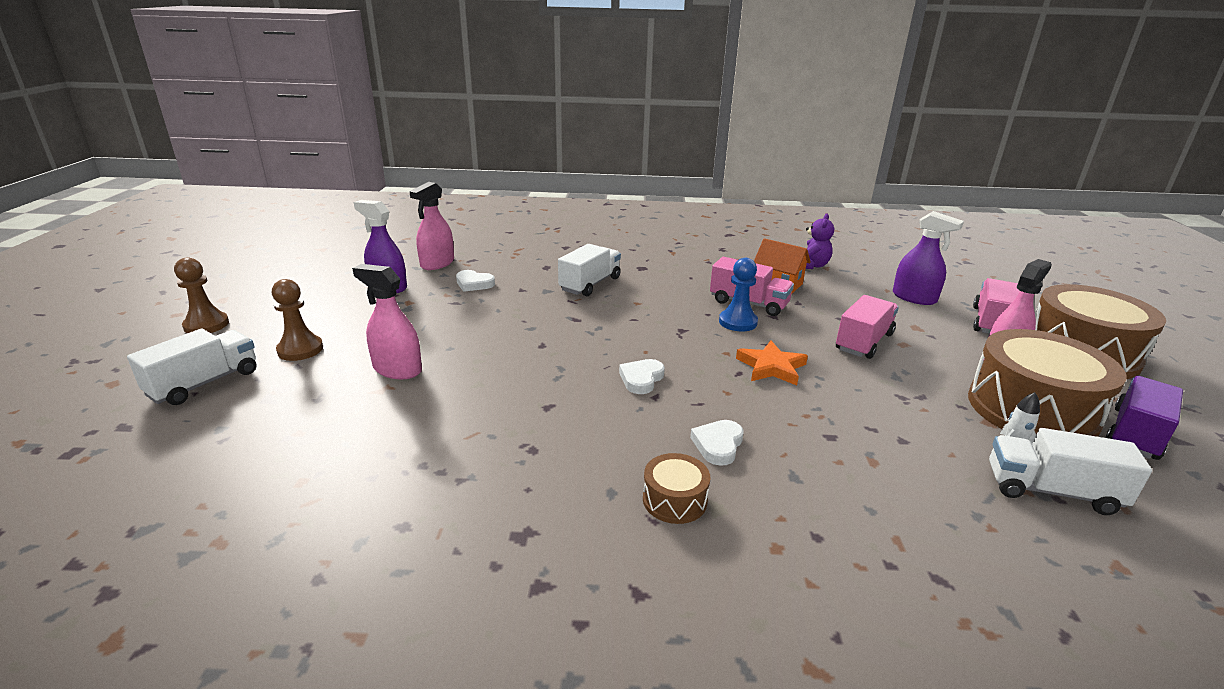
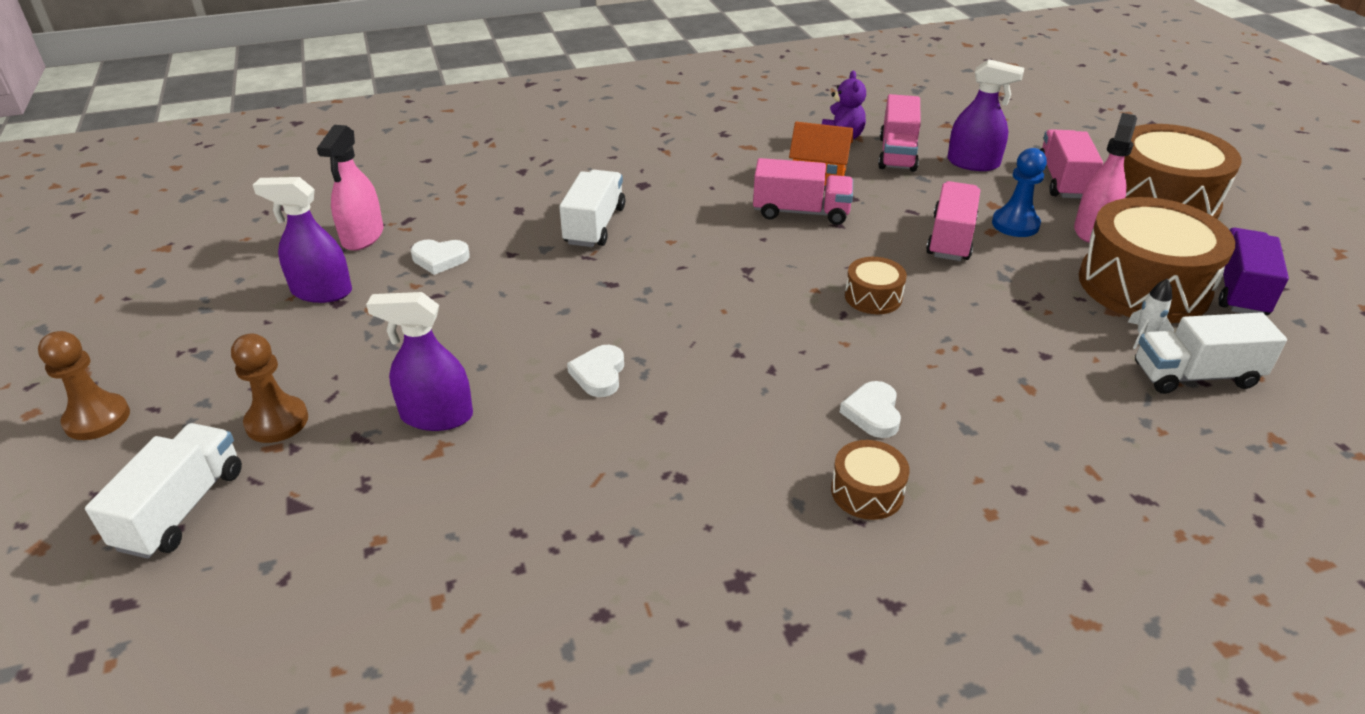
camera: 20 degrees left, 10 degrees up
(397, 369) = (436, 416): pink spray bottle -> purple spray bottle
(641, 379) = (742, 350): white heart -> white heart (599, 374)
(738, 322) = (803, 243): blue pawn -> blue pawn (1015, 224)
(771, 367) = (873, 297): orange star -> brown drum
(851, 282) = (897, 154): none -> pink truck

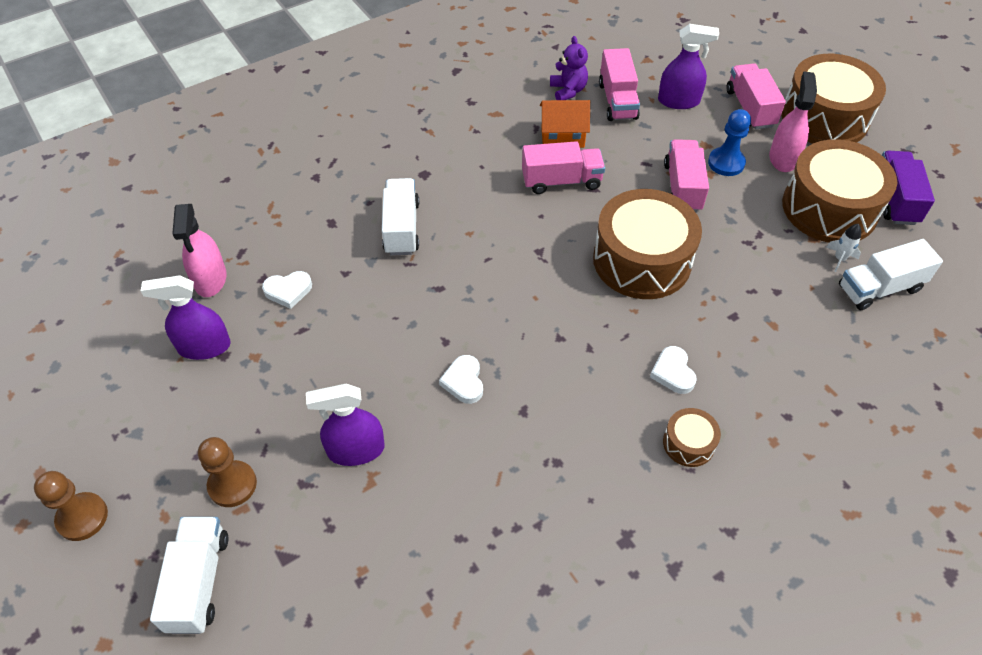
camera: 15 degrees left, 15 degrees up
(873, 297) = (642, 260): brown drum -> brown drum, size x2.22

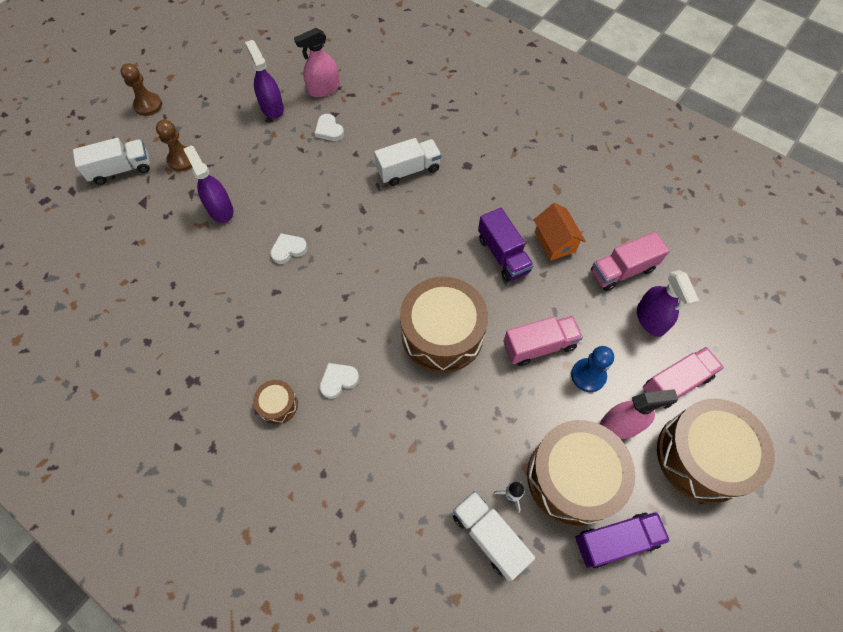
camera: 70 degrees right, 10 degrees up
(561, 181) = (503, 255): pink truck -> purple truck
(568, 91) = (614, 230): purple teddy bear -> none

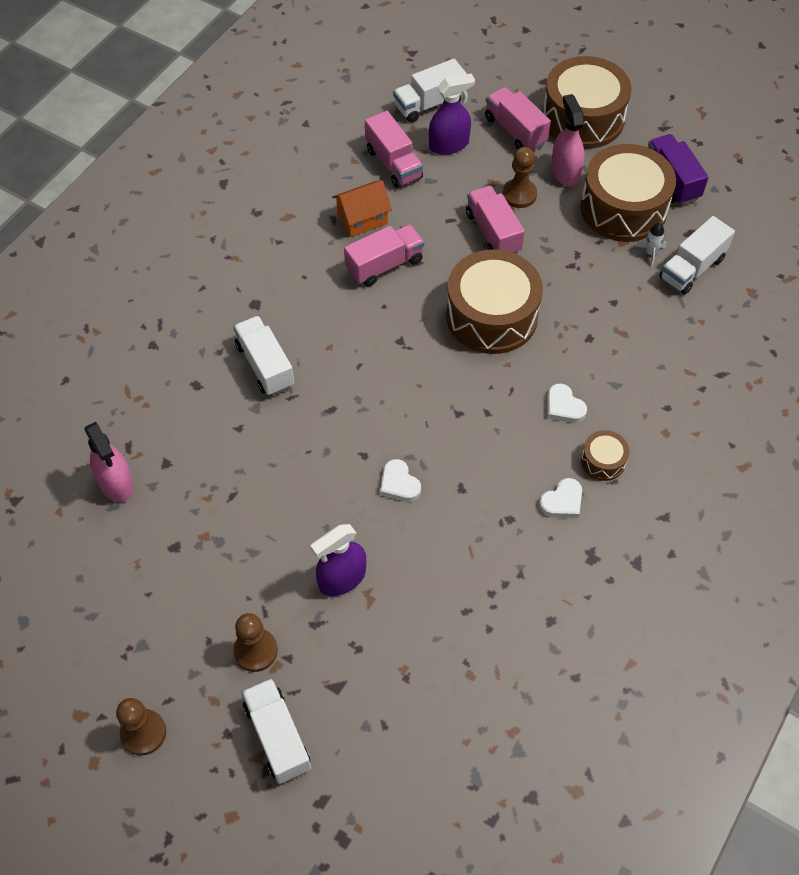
camera: 95 degrees left, 5 degrees down
(272, 108) = (152, 546): purple spray bottle -> none
(329, 130) = (196, 465): white heart -> white heart (562, 501)
(503, 255) = (384, 265): purple truck -> pink truck
(588, 375) = (519, 194): blue pawn -> brown pawn
(704, 307) = (429, 104): none -> white truck

